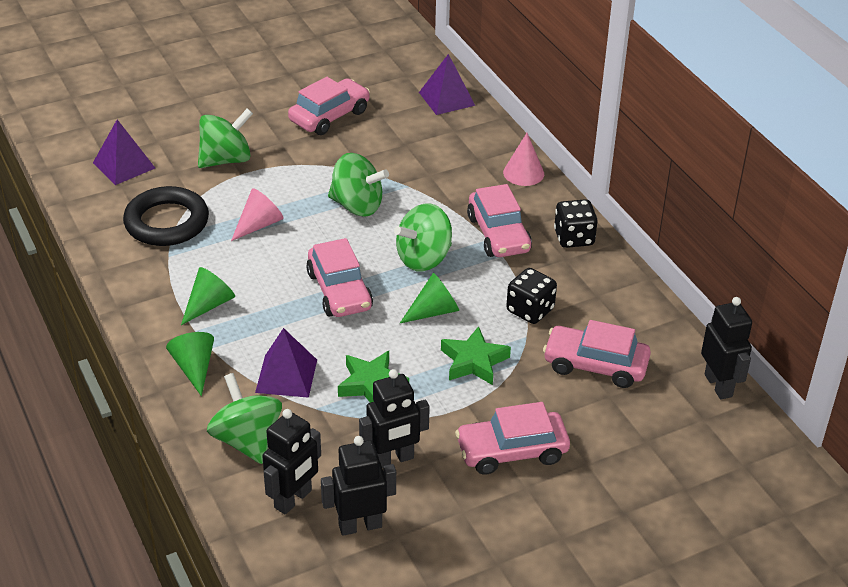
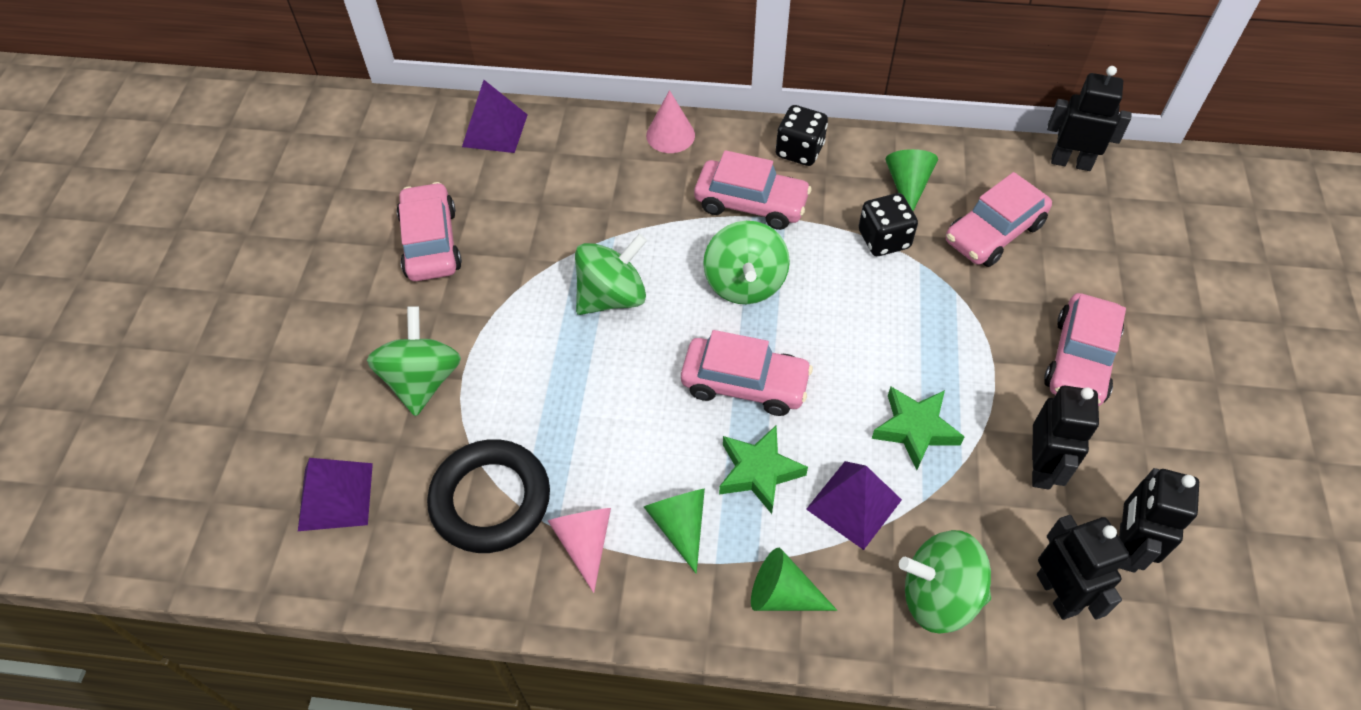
camera: 55 degrees left, 15 degrees up
(259, 225) = (572, 405): pink cone -> pink cone (585, 543)
(433, 311) = (834, 317): green cone -> green cone (908, 186)
(473, 361) = (932, 323): green star -> green star (758, 472)

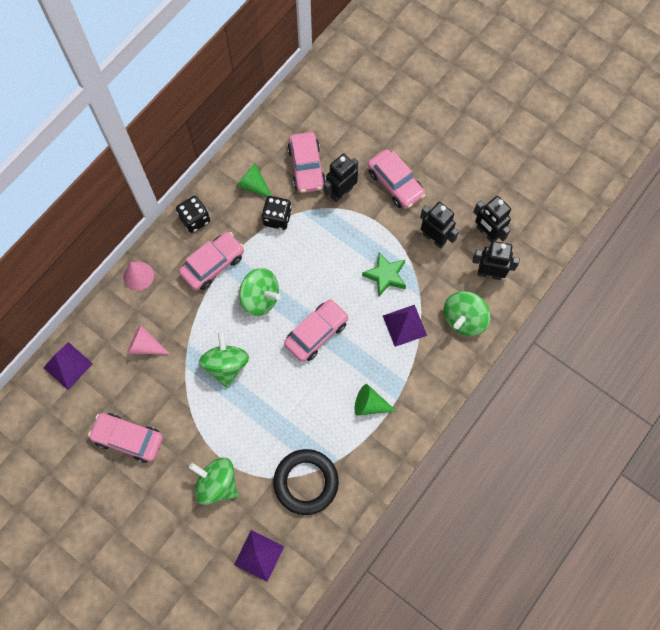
camera: 60 degrees left, 15 degrees up
(585, 543) = (353, 451): pink cone -> pink cone (145, 345)
(758, 472) = (365, 355): green star -> none
(783, 595) = (427, 381): green cone -> none
(1071, 162) = (290, 103): black robot -> black robot (341, 192)

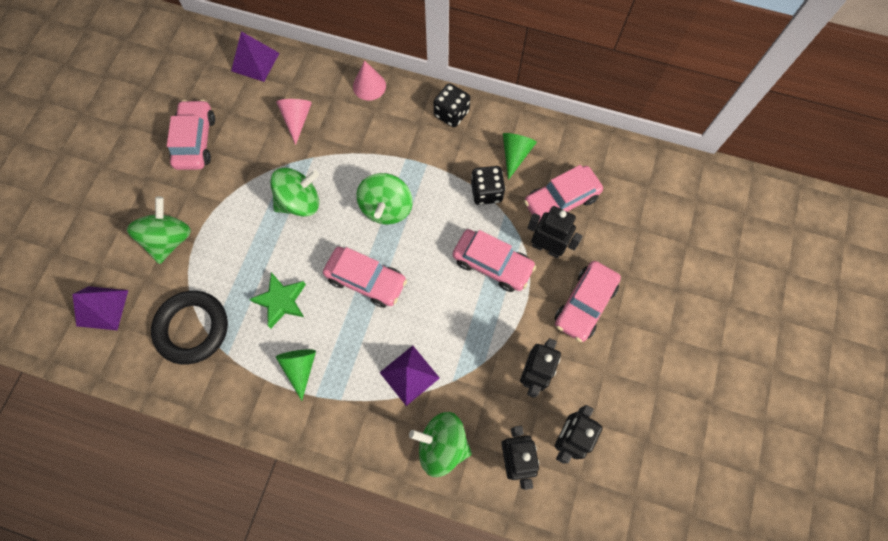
camera: 70 degrees right, 0 degrees up
(213, 264) = (407, 149): pink car -> pink car (492, 264)
(385, 275) = (463, 332): green star -> green star (281, 301)

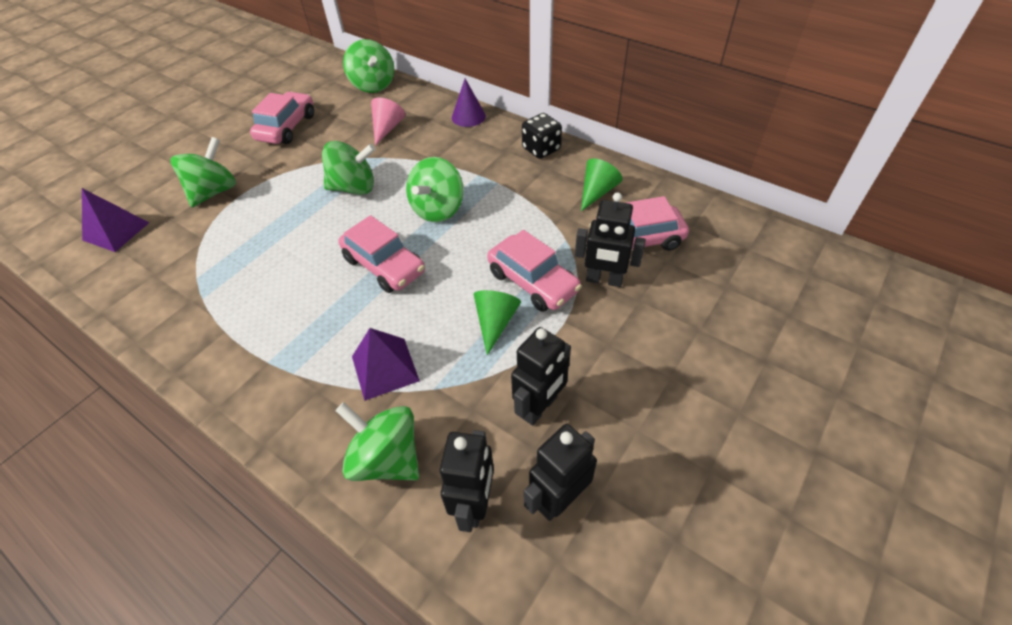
camera: 20 degrees right, 20 degrees down
(192, 328) = (184, 267): black ring -> none
(255, 62) = (373, 85): purple pyramid -> green spinning top
(281, 301) = (286, 264): green star -> none
(300, 368) = (268, 329): green cone -> green cone (495, 322)
(369, 86) = (468, 117): pink cone -> purple cone
(486, 192) = (552, 217): black dice -> none
(546, 247) = (604, 280): black robot -> black robot turned 150 degrees clockwise
(584, 304) = (633, 347): pink car -> none

